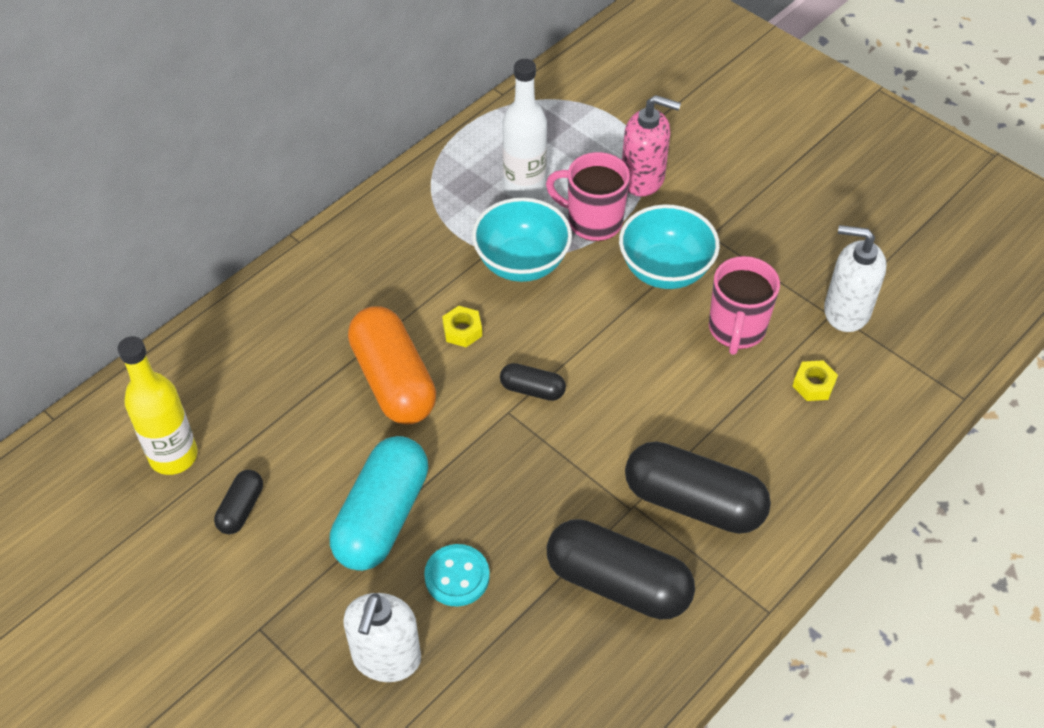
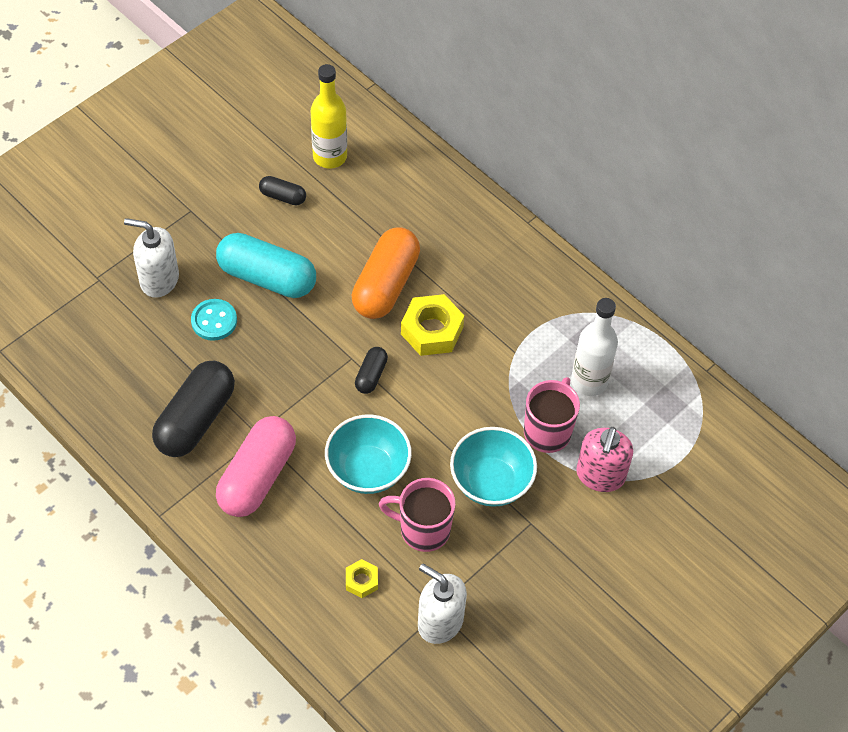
camera: 90 degrees right, 5 degrees up
(393, 380) = (386, 284): orange capsule -> orange capsule turned 45 degrees counterclockwise
(462, 330) = (432, 330): yellow nut -> yellow nut, size x1.88
(522, 263) = (501, 375): turquoise bowl -> turquoise bowl (368, 470)
(693, 502) = (257, 476): black capsule -> pink capsule
(846, 311) = (440, 622): white soap dispenser -> white soap dispenser turned 75 degrees counterclockwise

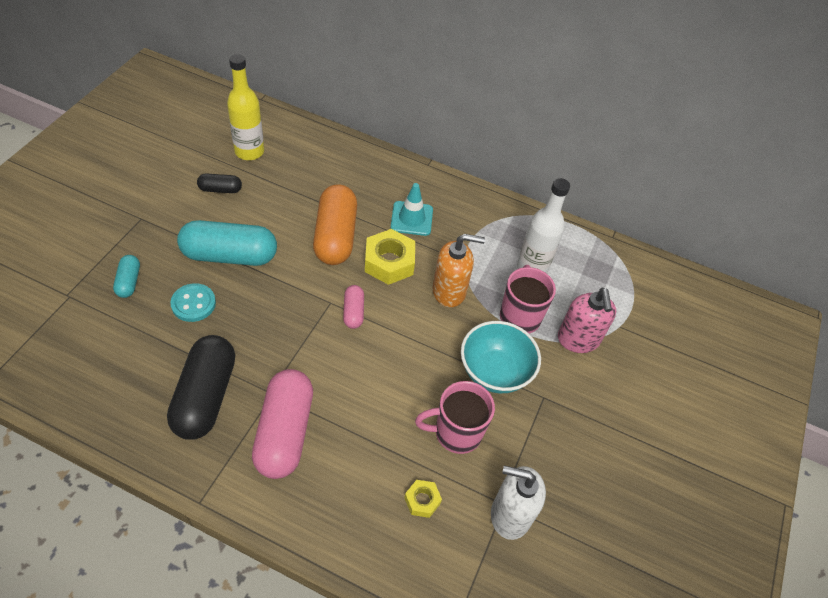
camera: 25 degrees left, 5 degrees down
(159, 279) = (129, 282): white soap dispenser -> turquoise capsule
(368, 470) = (384, 394): turquoise bowl -> none
(371, 375) = (353, 312): black capsule -> pink capsule
(479, 285) = (411, 218): none -> turquoise traffic cone
(483, 381) = (449, 291): none -> orange soap dispenser

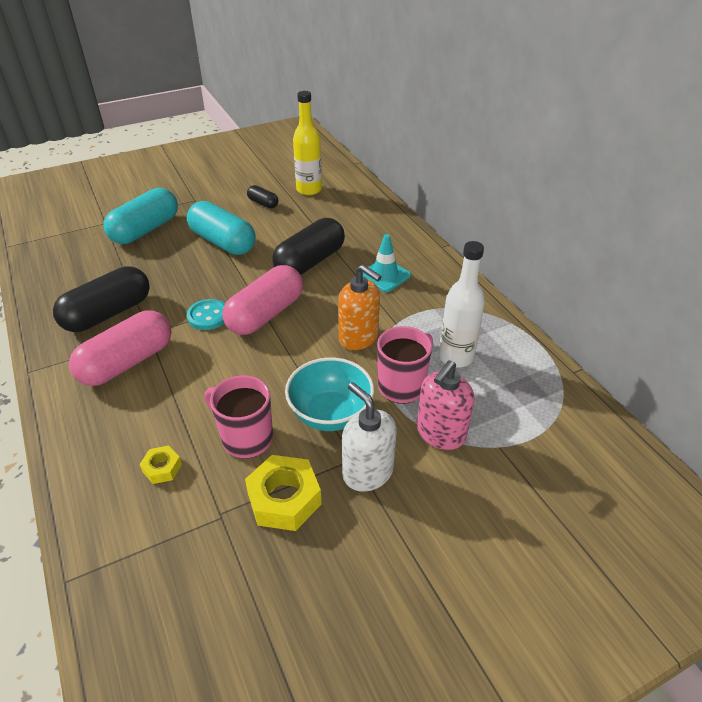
camera: 45 degrees right, 10 degrees down
(129, 282) = (145, 230): turquoise capsule -> turquoise capsule, size x2.06
(193, 304) = (167, 258): turquoise button -> turquoise button (208, 316)
(335, 236) = (310, 262): orange capsule -> black capsule
(353, 312) = (265, 314): pink capsule -> pink capsule, size x2.06
(389, 262) = (332, 296): yellow nut -> yellow nut (284, 499)
(510, 515) = (216, 528): white soap dispenser -> white soap dispenser (367, 472)

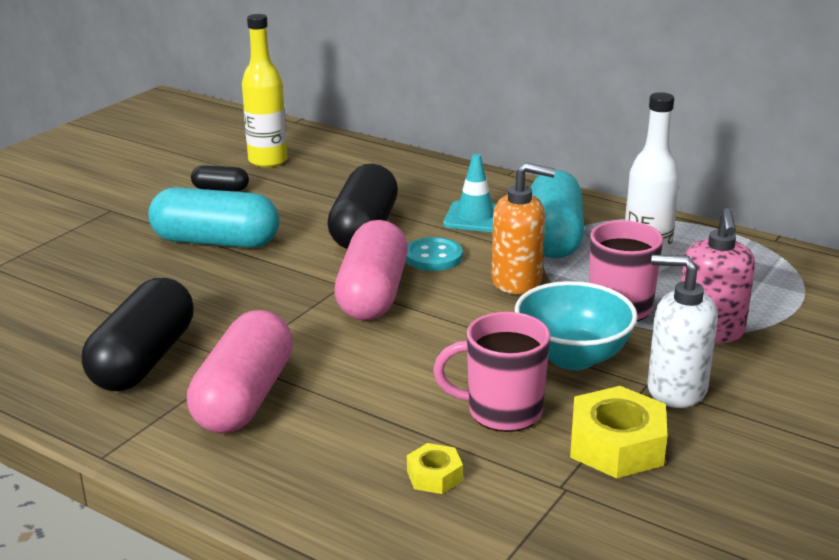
camera: 30 degrees left, 15 degrees down
(145, 230) = (77, 259): turquoise capsule -> turquoise capsule (554, 237)
(208, 316) = (297, 318): turquoise button -> turquoise button (433, 257)

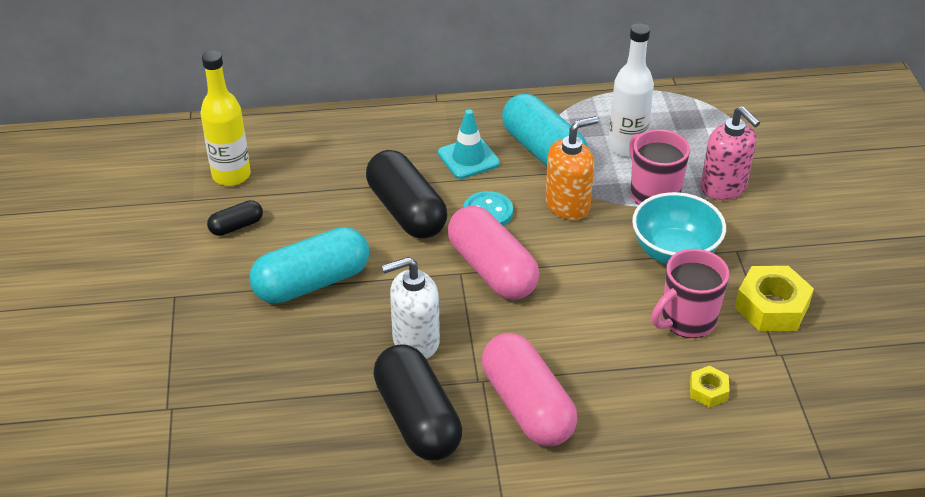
camera: 40 degrees left, 15 degrees up
(676, 389) = (755, 245): white soap dispenser -> white soap dispenser (415, 341)

